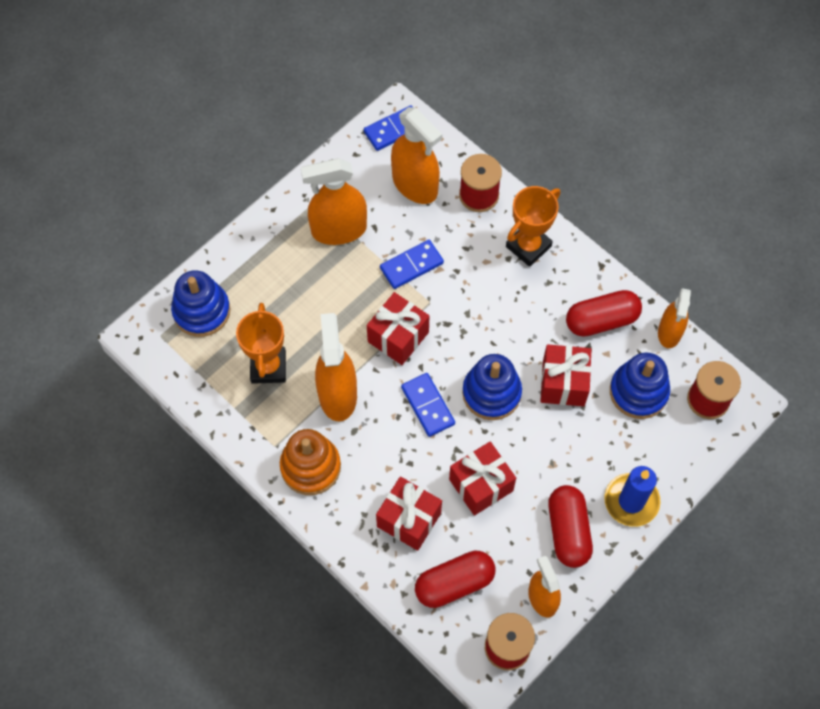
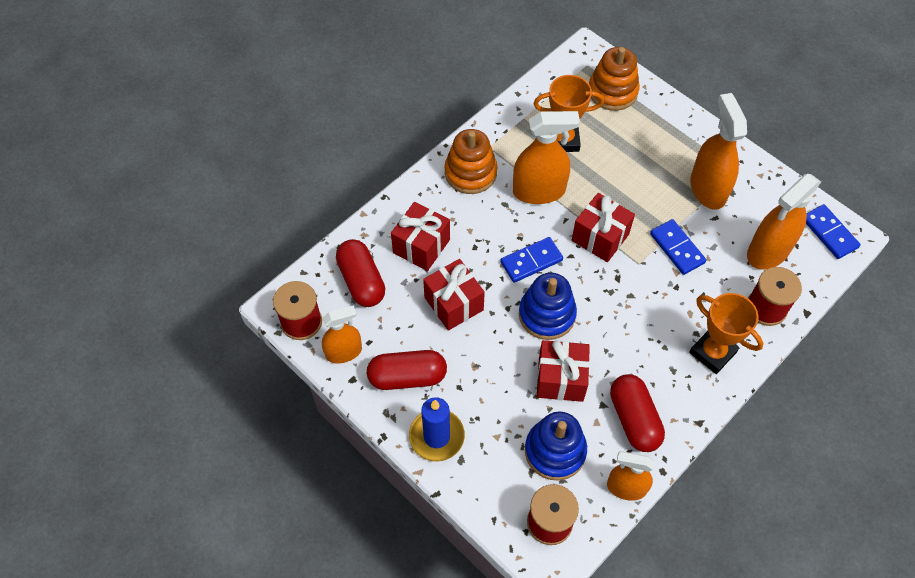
camera: 90 degrees right, 5 degrees down
(201, 311) = (612, 91): blue stacking toy -> orange stacking toy

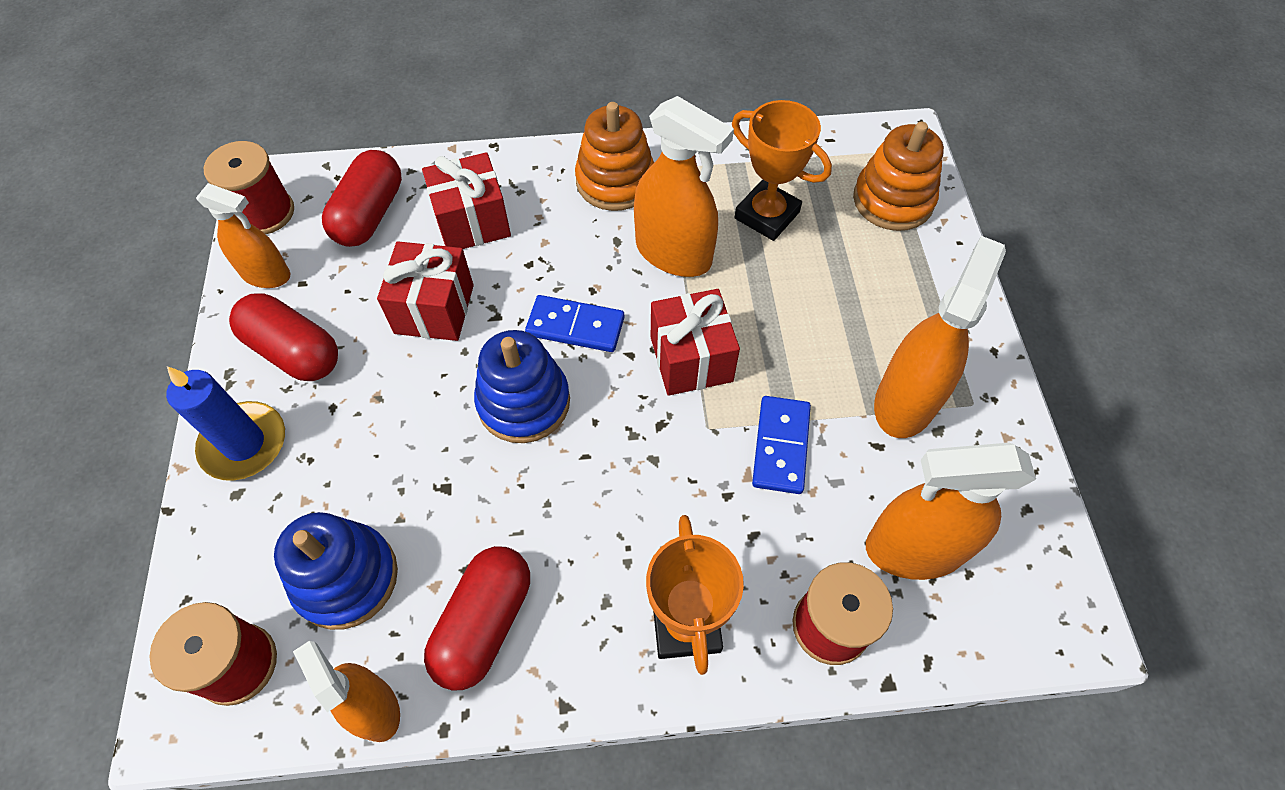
camera: 40 degrees right, 0 degrees up
(560, 379) = (453, 494): red gift -> none
(829, 233) = (1042, 595): blue domino -> none

